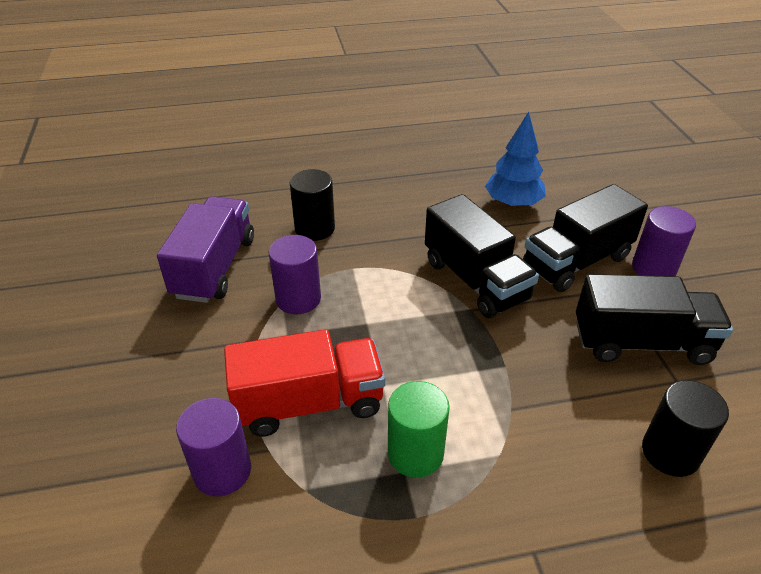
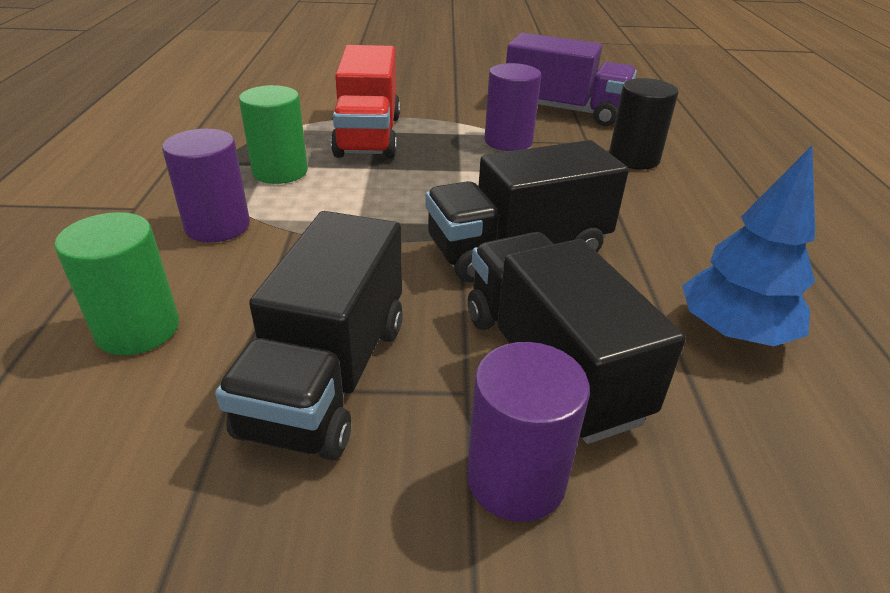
camera: 100 degrees right, 5 degrees down
(222, 471) = (325, 104): purple cylinder -> purple cylinder (217, 226)
(670, 452) = (138, 329): black cylinder -> green cylinder

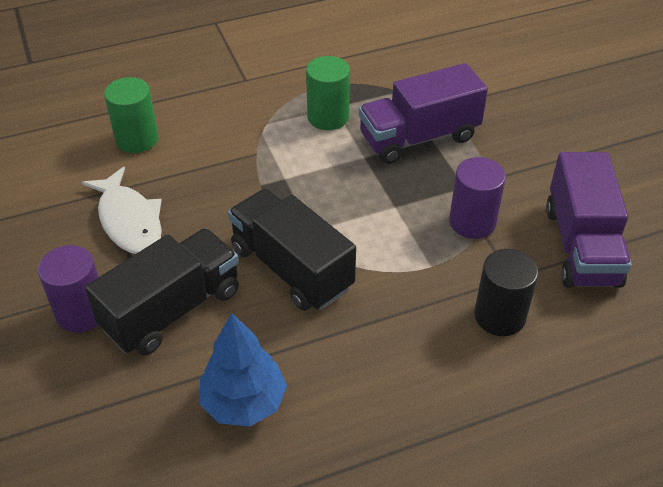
camera: 70 degrees right, 10 degrees up
(217, 226) = (243, 121): purple cylinder -> none
(328, 375) = (129, 221): black truck -> white fish
(368, 135) = (419, 137): red truck -> purple truck

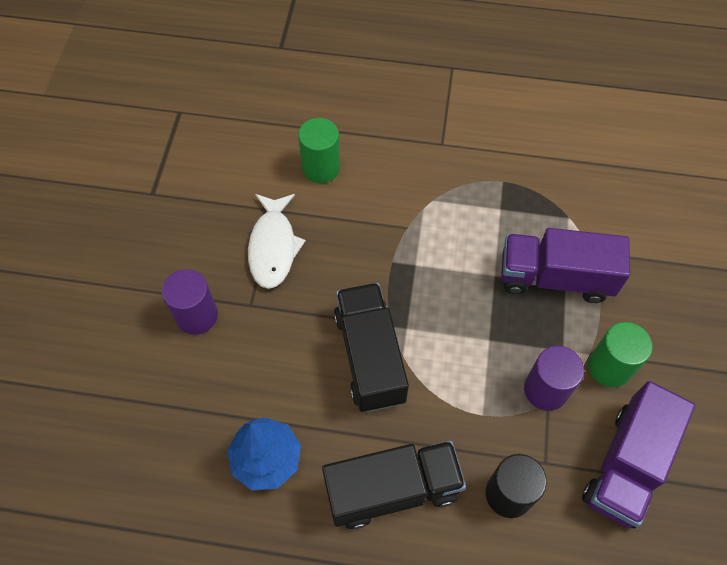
camera: 30 degrees right, 15 degrees up
(172, 310) = (260, 348): black truck -> black truck (392, 490)
(328, 117) = (489, 218): green cylinder -> green cylinder (609, 367)

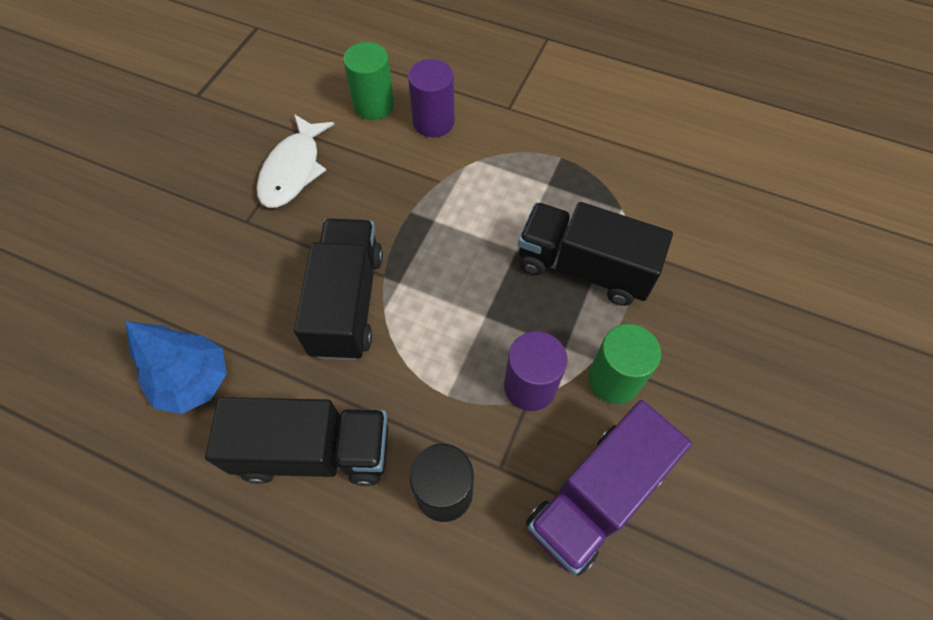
camera: 15 degrees right, 0 degrees up
(197, 315) = (188, 219): purple cylinder -> purple cylinder (433, 122)
(555, 277) = (584, 268): purple truck -> black truck

